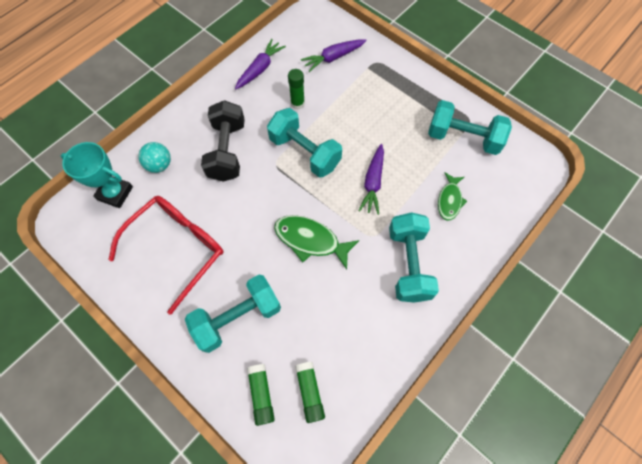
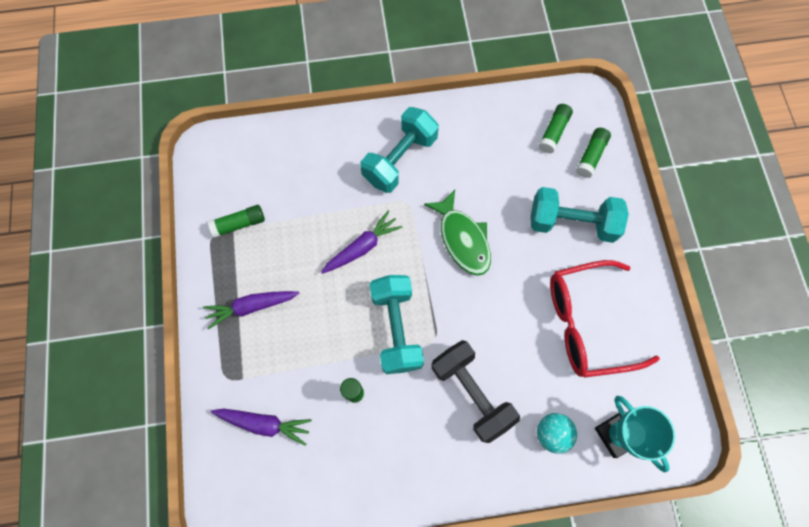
camera: 140 degrees left, 5 degrees up
(227, 151) = (471, 393): black dumbbell -> black dumbbell turned 75 degrees counterclockwise
(260, 69) = (356, 478): purple carrot -> purple carrot (251, 307)
(449, 200) = (314, 181): green fish -> none
(463, 138) = (239, 224): turquoise dumbbell -> green glue stick

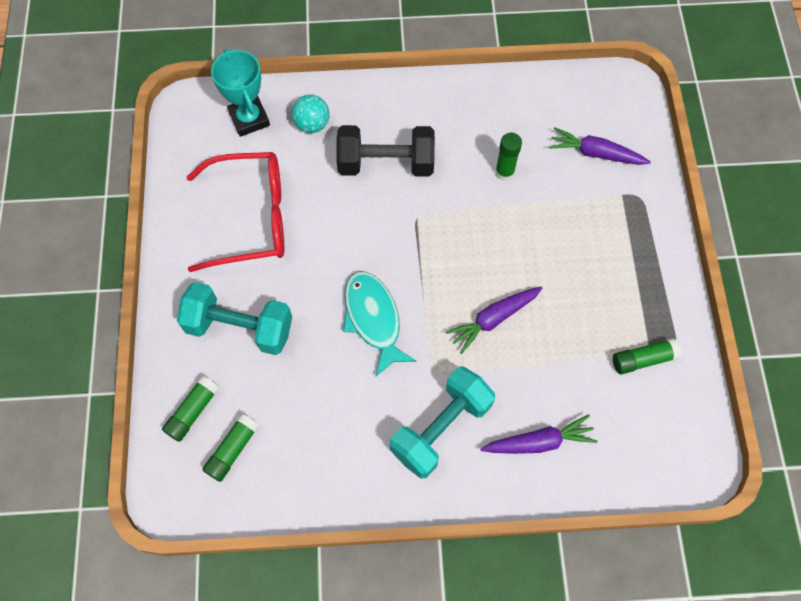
camera: 175 degrees left, 5 degrees down
(251, 307) = (619, 263): purple carrot -> purple carrot (539, 442)
(396, 328) = (458, 229): turquoise dumbbell -> none
(462, 239) = (373, 319): green fish -> turquoise fish
(471, 393) = (386, 163): black dumbbell -> black dumbbell turned 60 degrees counterclockwise

